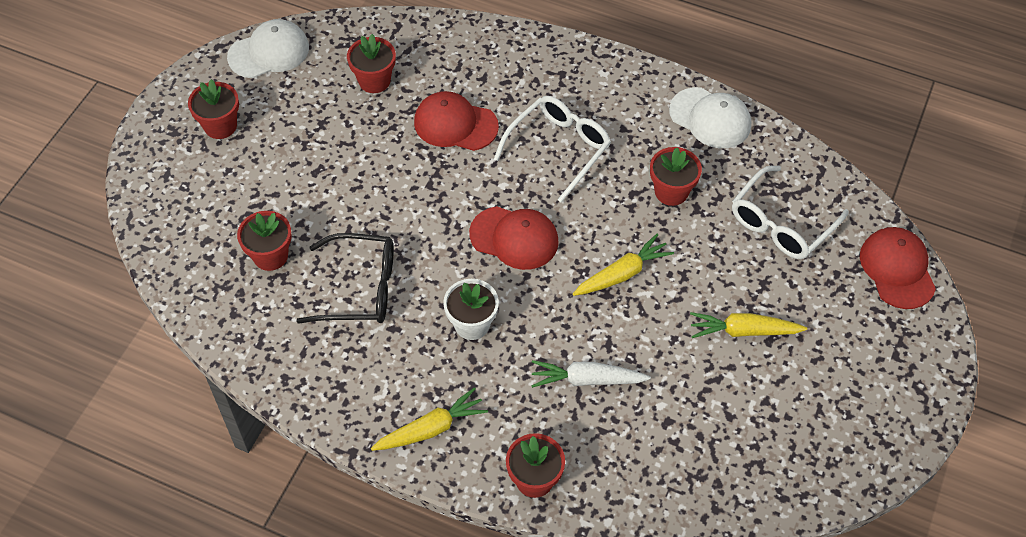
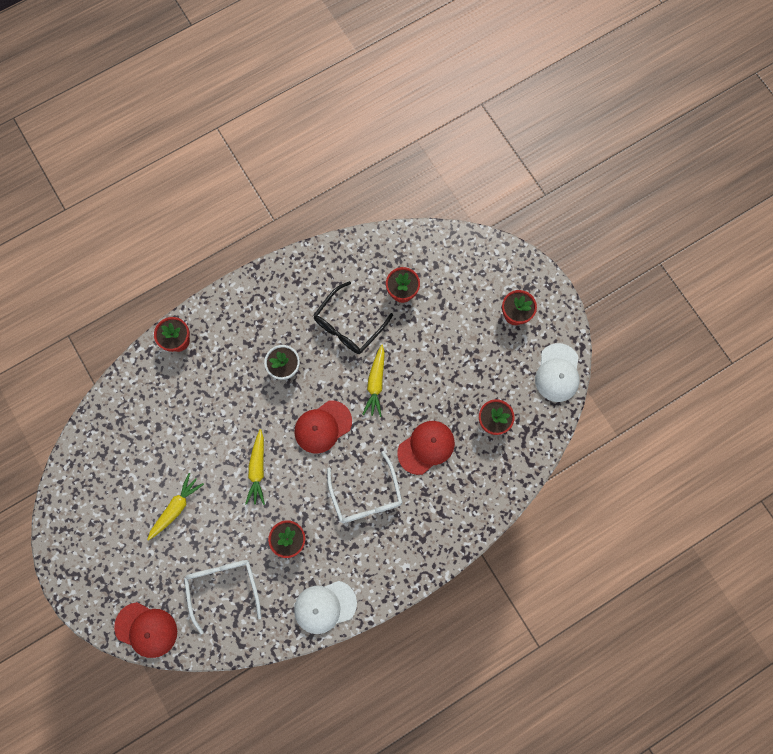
camera: 125 degrees right, 20 degrees up
(430, 429) = (241, 309): yellow carrot -> yellow carrot (376, 383)
(587, 380) = (210, 404): white carrot -> none

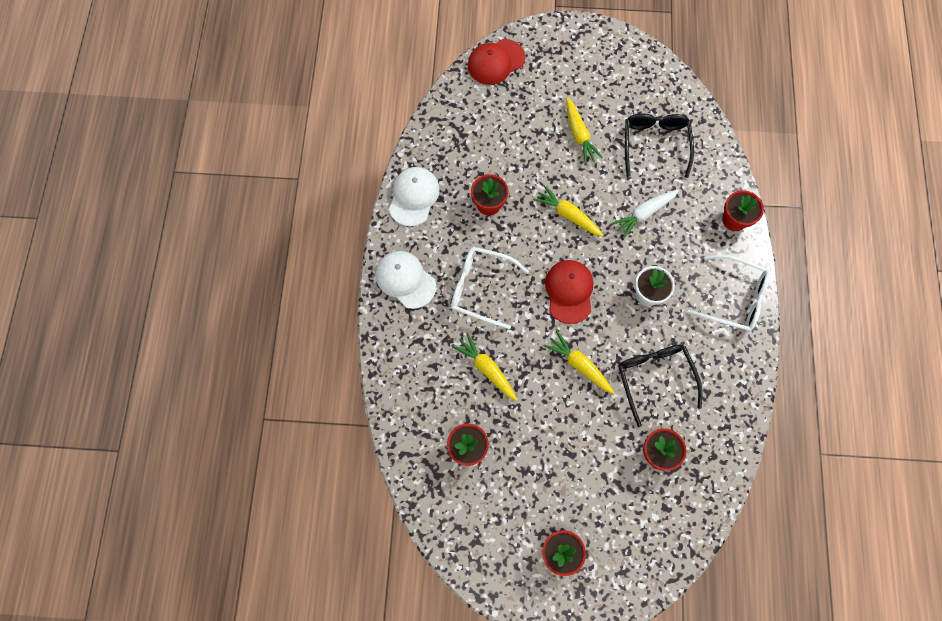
camera: 125 degrees right, 5 degrees down
(146, 440) = (655, 144): none -> black glasses
(217, 411) = (644, 214): none -> white carrot
(223, 587) = (487, 132): white glasses -> white glasses (734, 298)
(426, 447) = (486, 369): red cap -> yellow carrot
(557, 373) = (470, 550): white cap -> white cap (405, 280)

